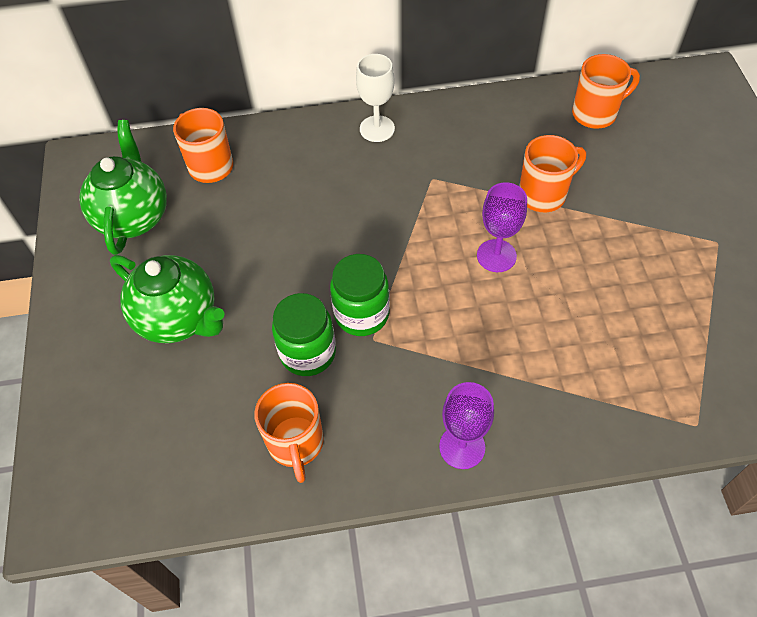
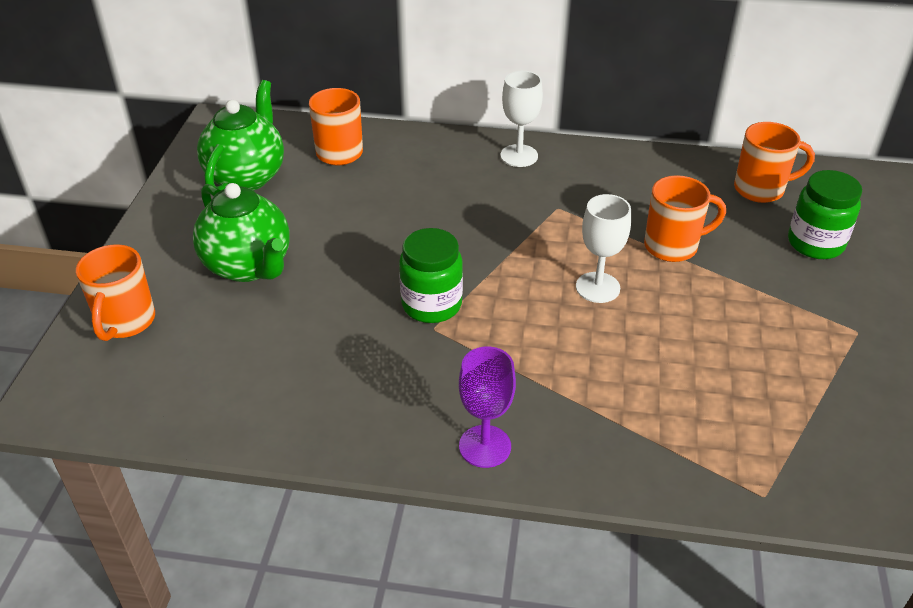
camera: 15 degrees right, 15 degrees down
(296, 444) = (312, 399): orange mug -> orange mug (125, 322)
(308, 353) = (361, 324): green jar -> green jar (815, 243)
(496, 256) = (597, 287): purple goblet -> white goblet

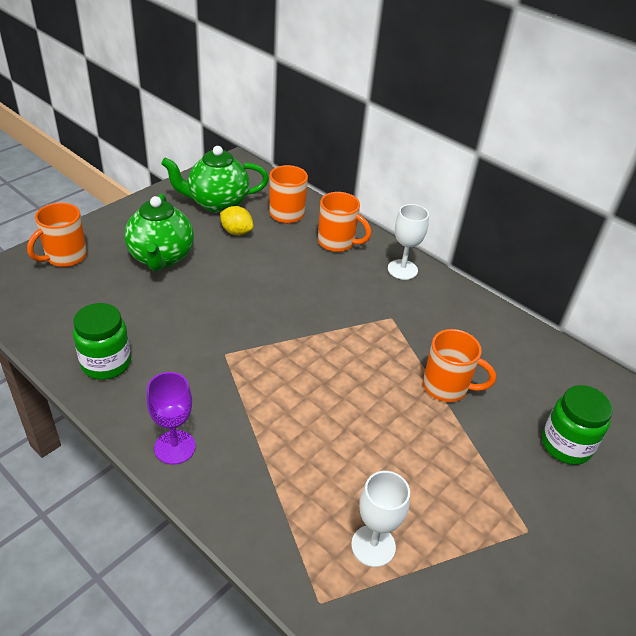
camera: 30 degrees right, 0 degrees up
(247, 177) = (217, 203): green teapot -> green teapot turned 150 degrees counterclockwise
(304, 197) = (236, 232): none -> yellow lemon
(431, 305) = (240, 338): green jar -> green jar (106, 363)
(597, 287) = (360, 386): white goblet -> white goblet (373, 546)
(761, 189) = (564, 381): orange mug -> orange mug (337, 242)

